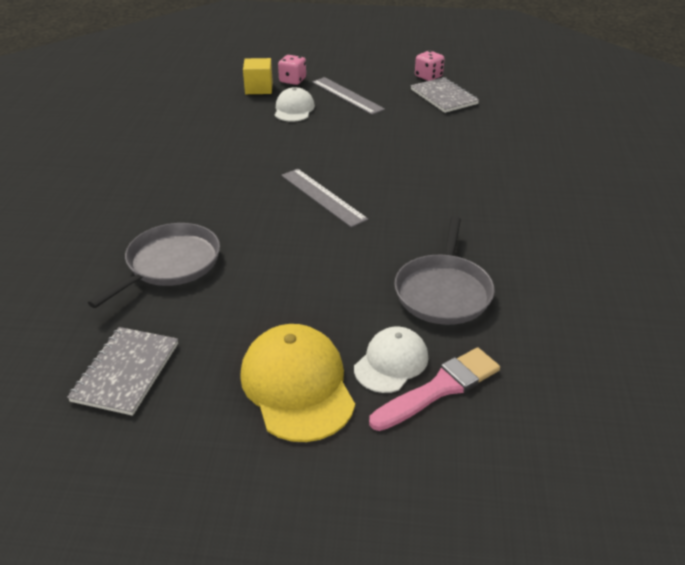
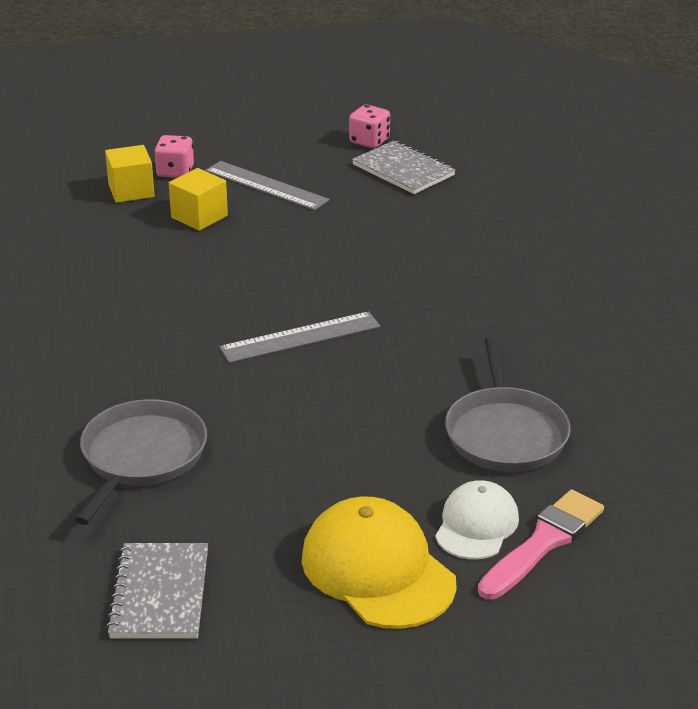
camera: 15 degrees left, 5 degrees down
(294, 109) = (199, 216): white cap -> yellow cube
(322, 197) = (300, 337): grey ruler -> grey ruler turned 60 degrees counterclockwise

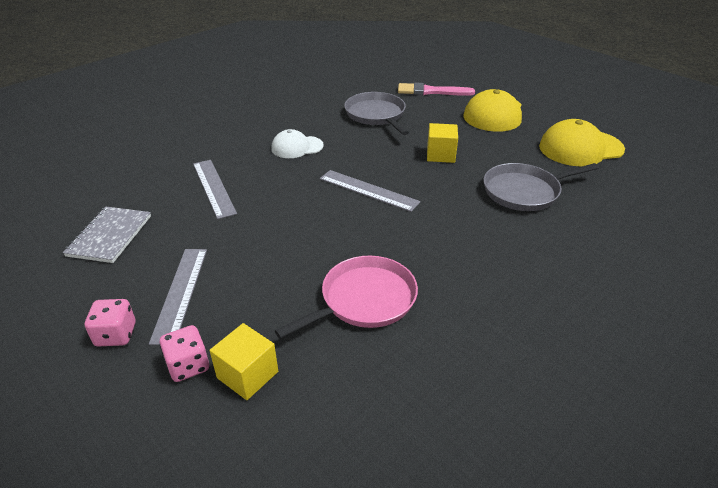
camera: 125 degrees left, 5 degrees up
(131, 264) = (364, 300): none -> pink pan
(160, 593) = (580, 148): grey notebook -> yellow cap
(199, 216) = (262, 303): yellow cube -> yellow cube (440, 155)
(369, 141) = (58, 273): pink dice -> pink dice (116, 335)
(433, 241) = (214, 188): none -> grey ruler
(476, 525) = (440, 104): white cap -> white cap (297, 147)
(505, 433) = (376, 115): grey pan -> grey pan turned 75 degrees counterclockwise

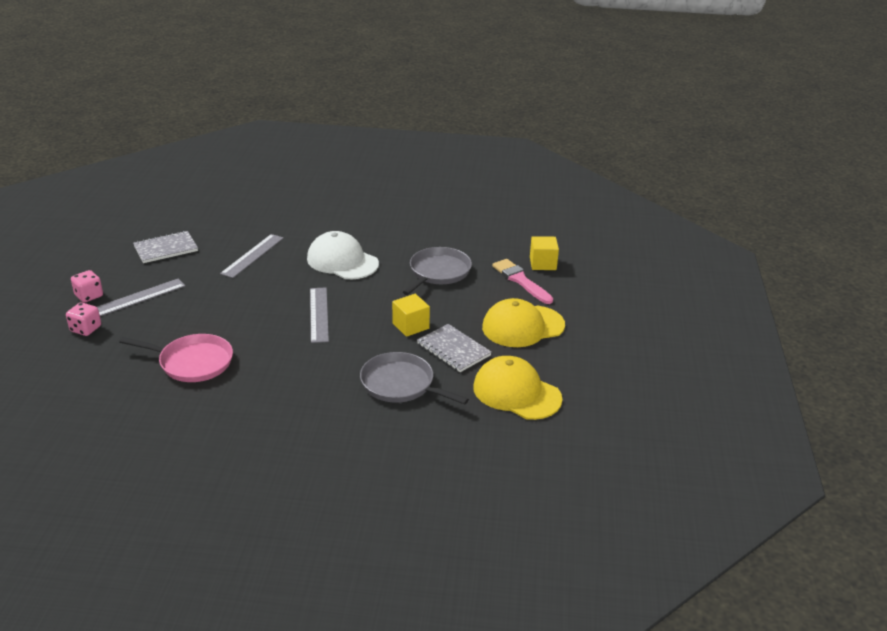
camera: 50 degrees right, 5 degrees down
(247, 375) = (94, 350): yellow cube -> yellow cube (543, 263)
(297, 147) = (342, 261): white cap -> white cap, size x1.61
(496, 150) = (453, 349): none -> grey notebook

